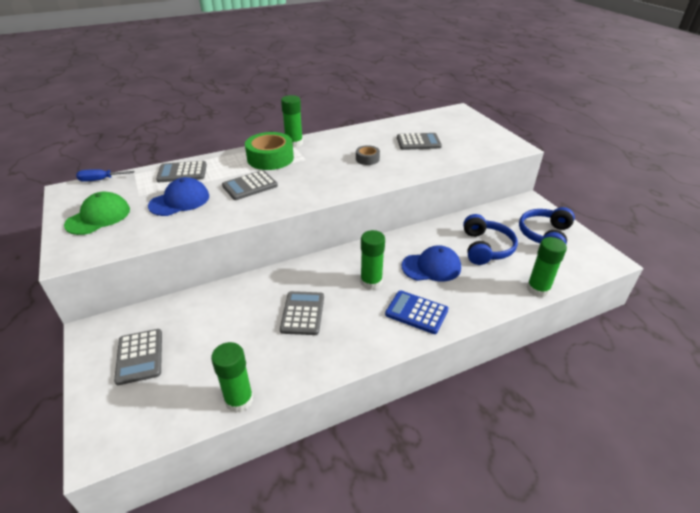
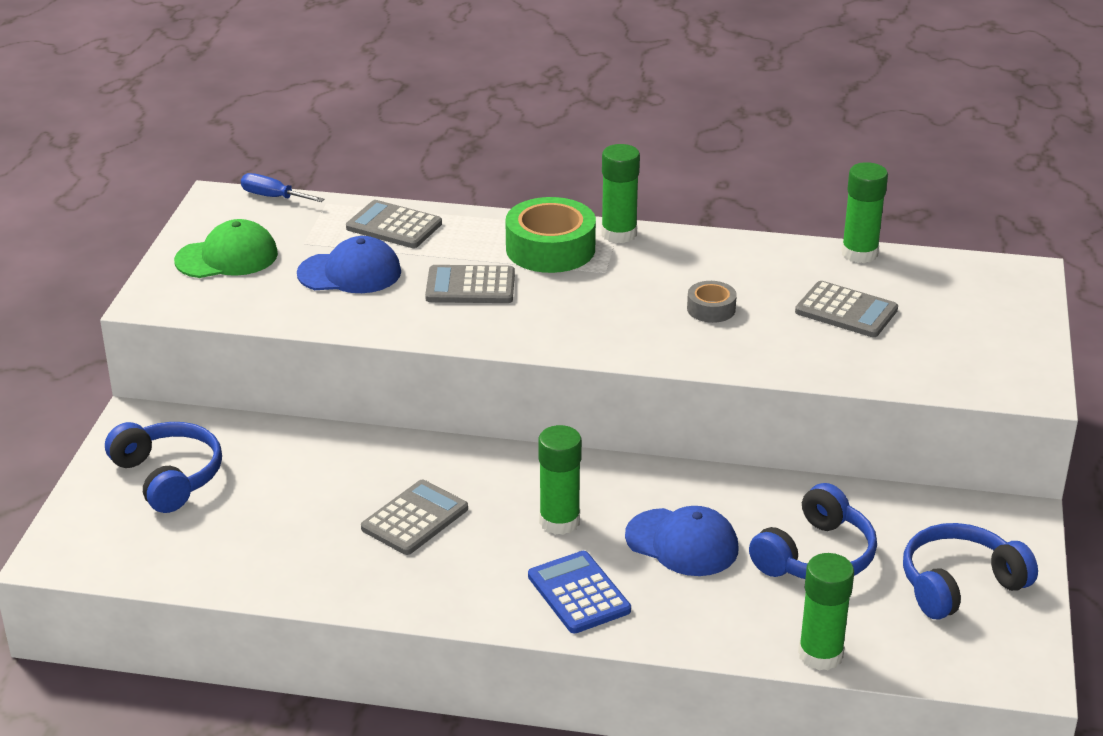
camera: 35 degrees right, 5 degrees down
(139, 356) = (168, 477): grey calculator -> blue headphones
(239, 400) = (238, 582): green glue stick -> green glue stick (859, 253)

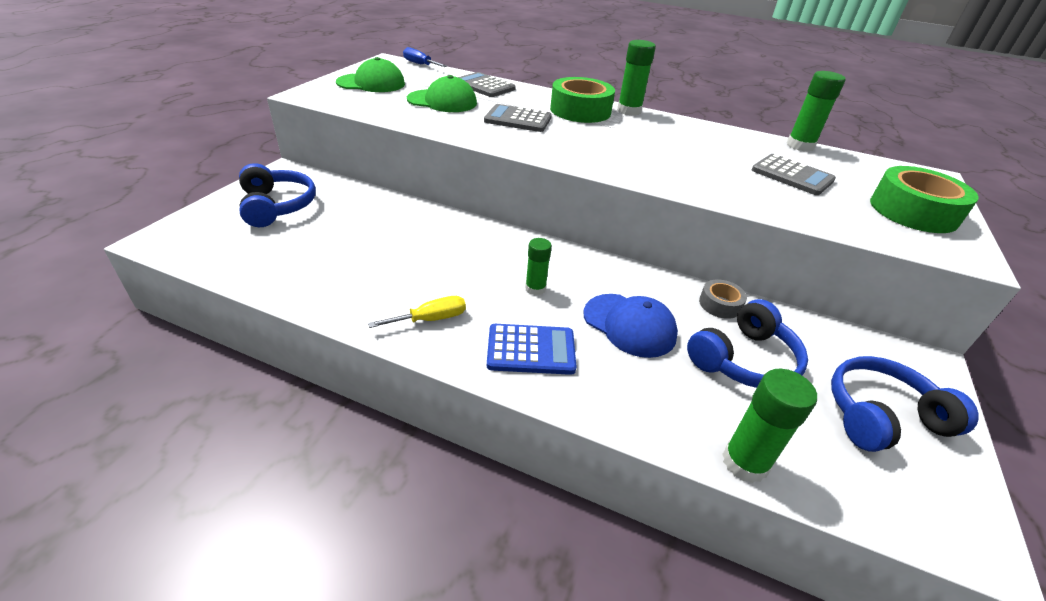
camera: 10 degrees right, 5 degrees up
(350, 273) = (442, 101): blue cap -> green cap
(415, 519) = (427, 265): grey calculator -> none
(452, 583) = (431, 319): none -> yellow screwdriver
(559, 521) = (535, 288): green glue stick -> green glue stick, size x0.64
(579, 593) = (531, 350): blue calculator -> blue calculator turned 105 degrees clockwise
(711, 309) = (686, 158): grey tape -> grey tape (720, 304)
(986, 338) = (913, 211): none -> green tape

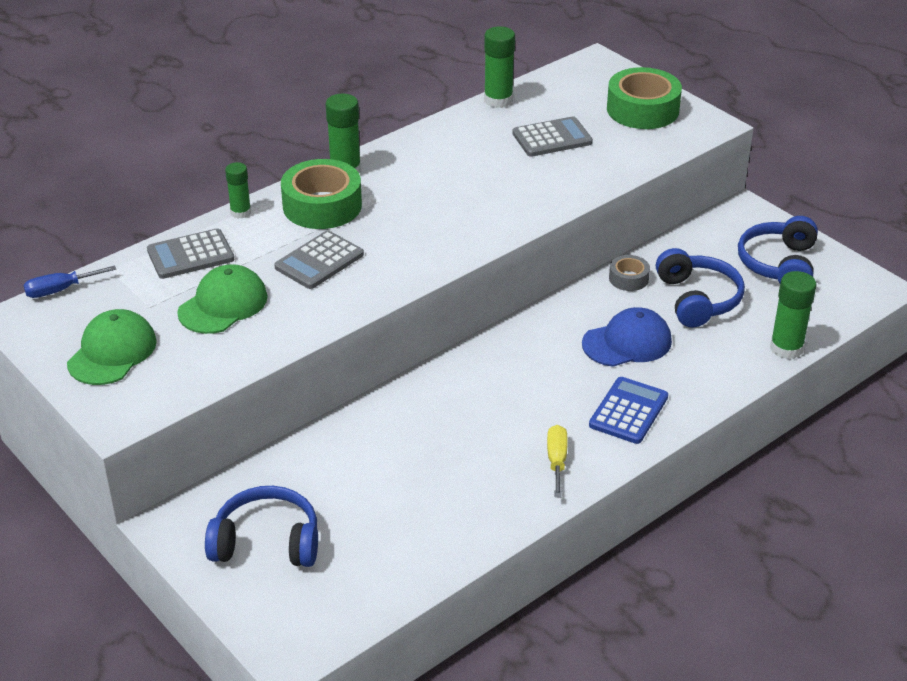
camera: 60 degrees left, 0 degrees up
(535, 288) = (547, 380): green glue stick -> green glue stick (240, 212)

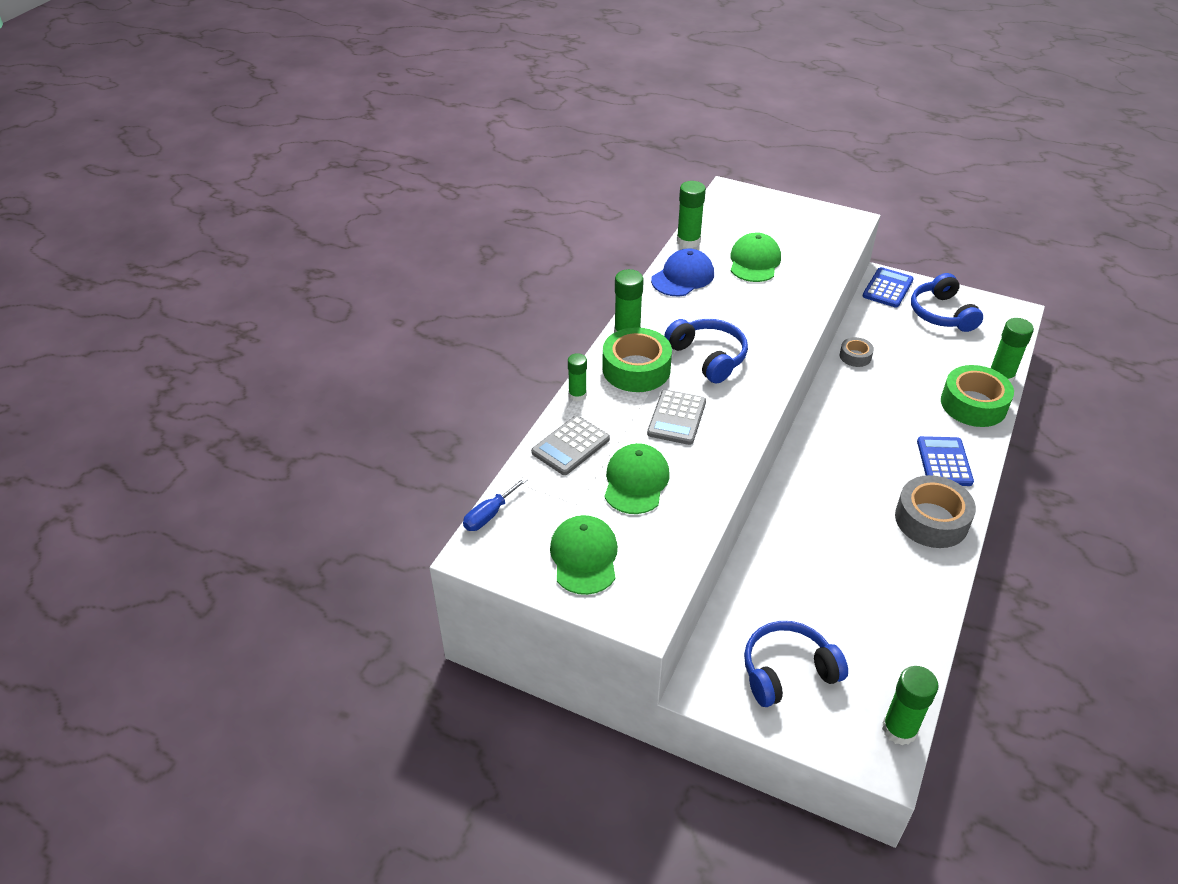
camera: 25 degrees left, 5 degrees up
(331, 632) = (899, 729): none -> green glue stick
(552, 138) = (754, 262): grey calculator -> green cap
(556, 461) = (931, 520): yellow screwdriver -> grey tape
(627, 342) = (897, 407): blue cap -> blue cap (683, 277)
(642, 109) = (796, 221): green tape -> green tape (973, 404)
(697, 299) = (913, 358): blue headphones -> blue headphones (708, 357)
(738, 220) = (887, 288): none -> blue calculator

